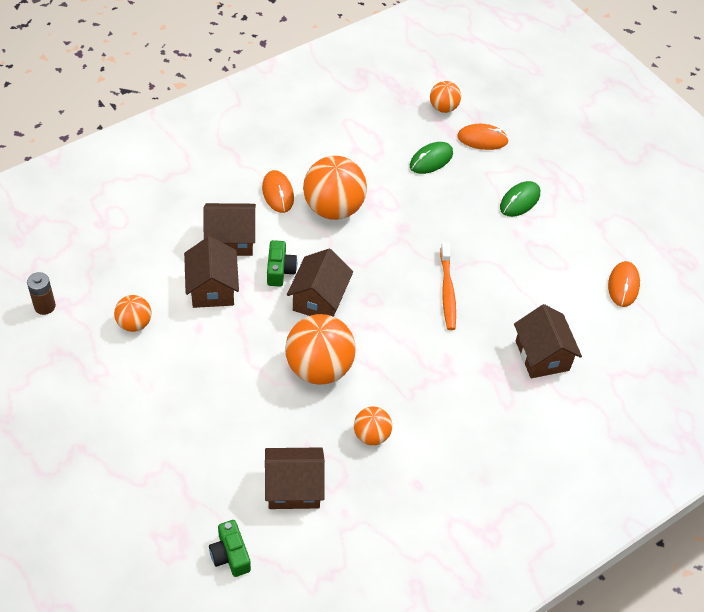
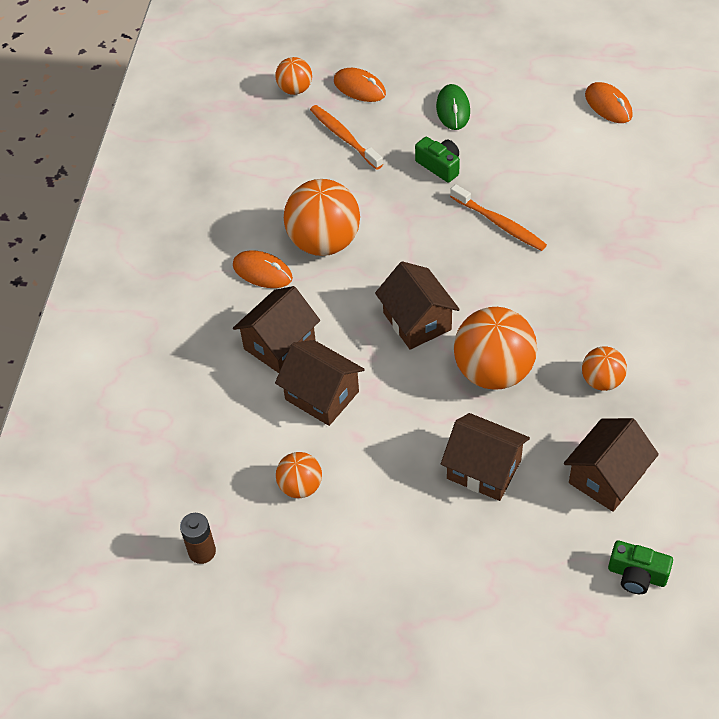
camera: 40 degrees left, 0 degrees up
(280, 270) = (354, 329): green camera -> green camera (439, 166)
(431, 160) = (344, 137): green mouse -> orange toothbrush
(482, 139) = (359, 88): orange mouse -> orange mouse turned 75 degrees clockwise
(542, 355) = (628, 206): brown house -> brown house (483, 469)

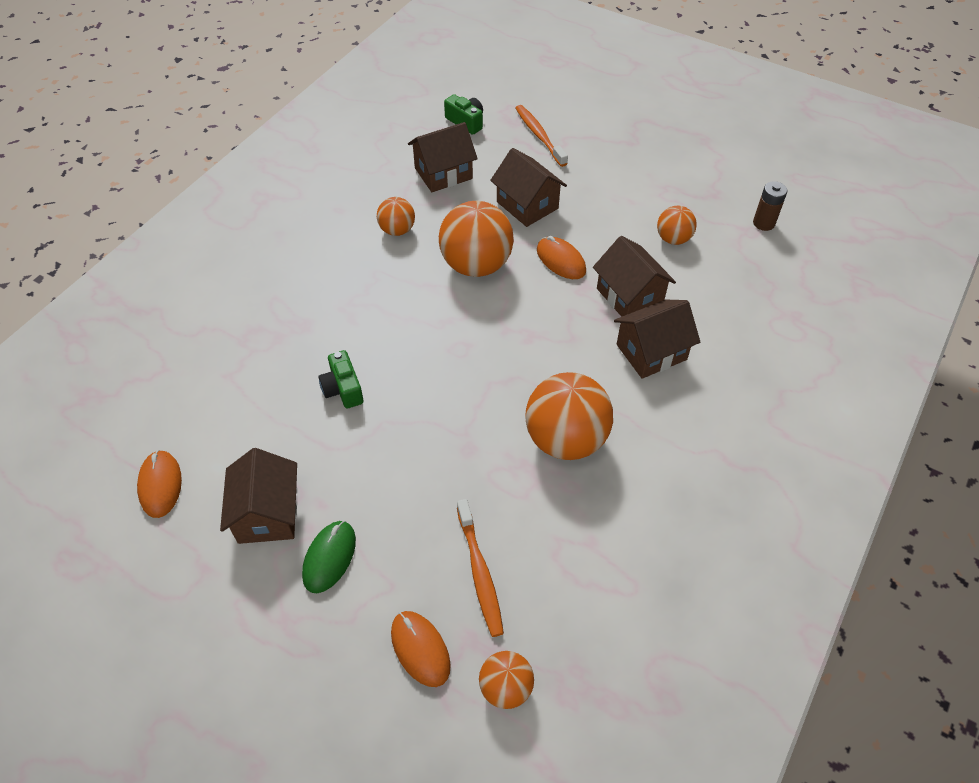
camera: 160 degrees left, 0 degrees up
(262, 272) = (643, 431): orange mouse -> orange mouse (561, 260)
(417, 321) = (515, 327): brown house -> brown house (267, 514)
(439, 166) = (395, 483): green camera -> green camera (343, 389)
(499, 223) = (380, 390): orange toothbrush -> orange toothbrush (539, 135)

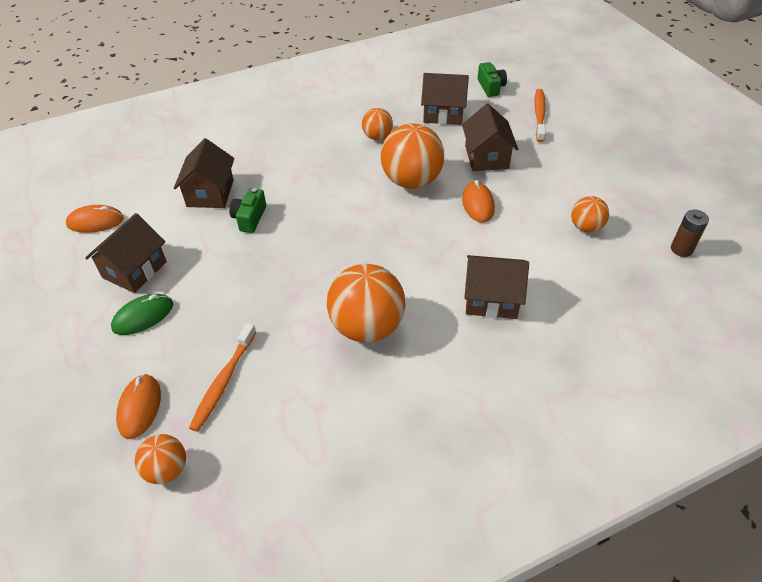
camera: 35 degrees right, 5 degrees down
(160, 485) = (95, 222): orange mouse -> orange mouse turned 60 degrees clockwise
(629, 296) = (510, 252): brown house -> brown house (210, 193)

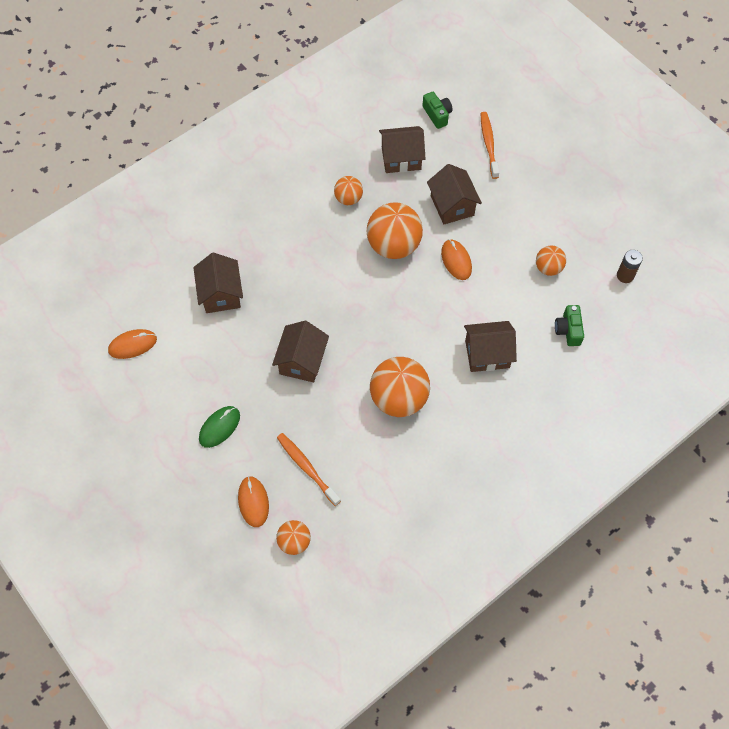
camera: 15 degrees left, 15 degrees up
(134, 270) = (191, 386): brown house -> brown house (302, 361)
(223, 381) = (307, 468): orange toothbrush -> orange toothbrush turned 135 degrees clockwise
(249, 218) = (267, 314): green camera -> green camera (568, 330)

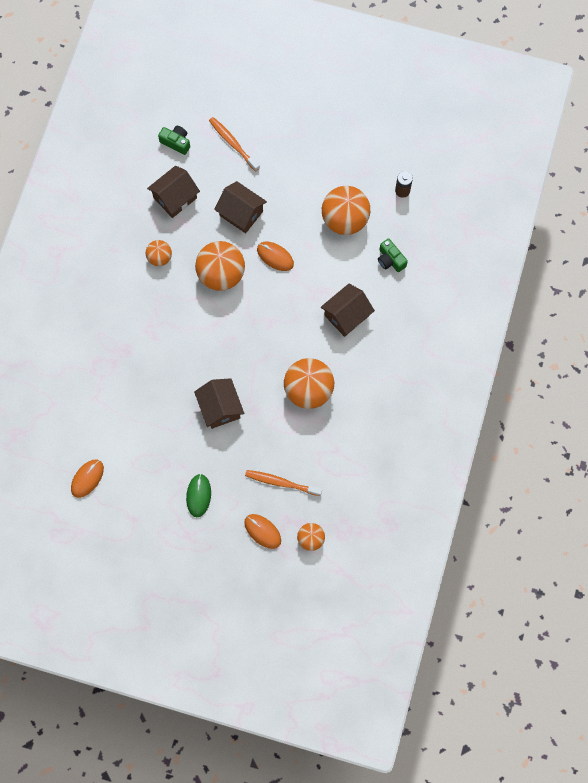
camera: 35 degrees left, 10 degrees up
(221, 294) = (122, 396): brown house -> none
(548, 268) = (345, 220): orange ball -> orange ball, size x1.87

